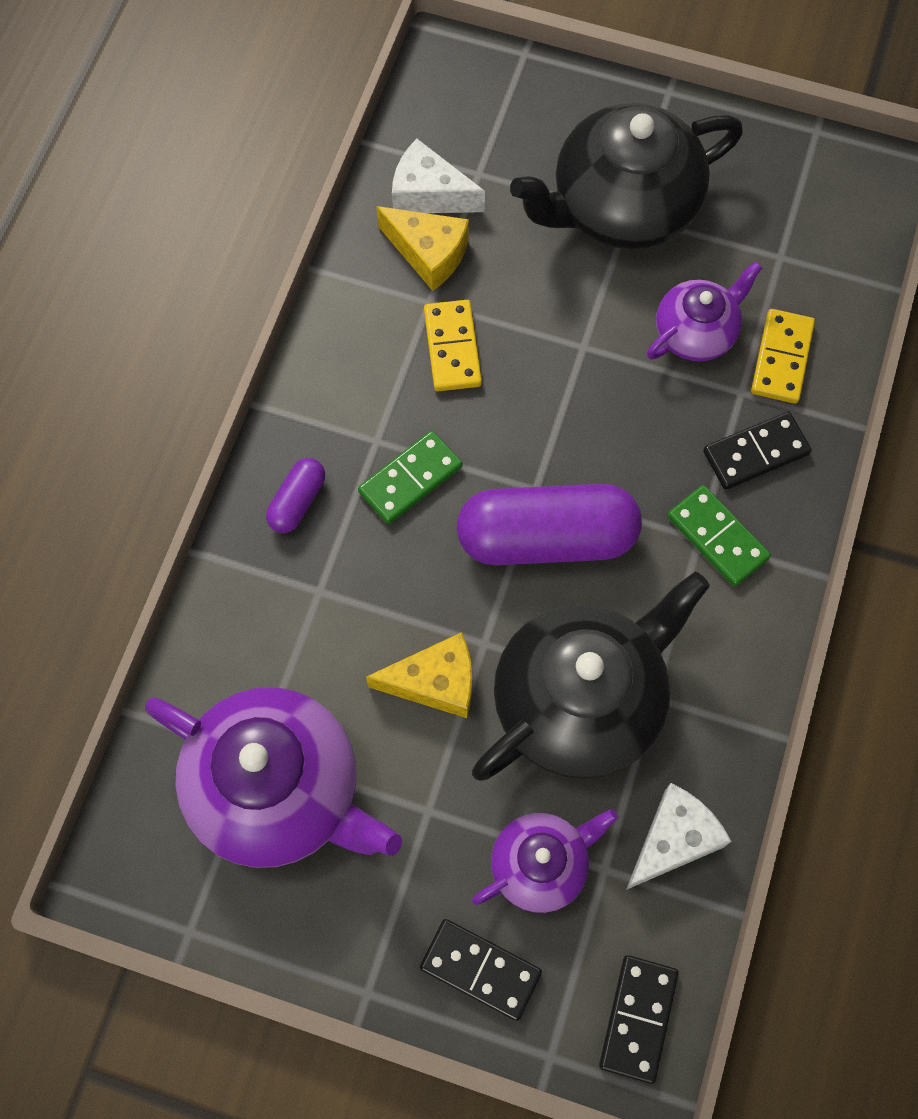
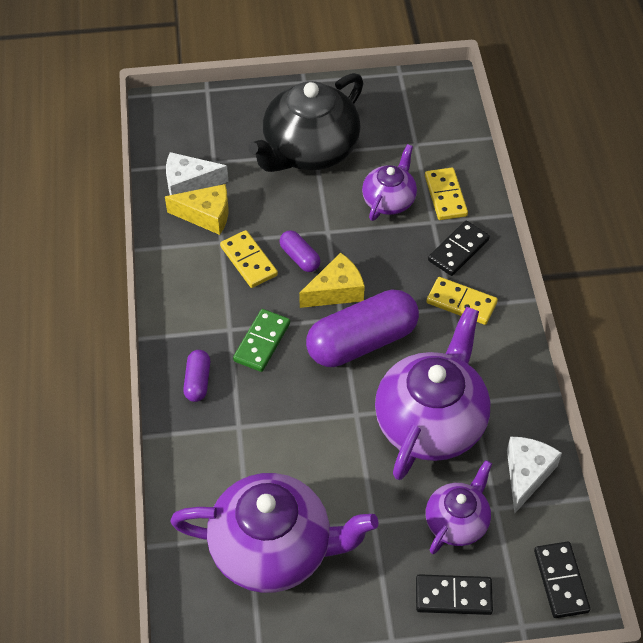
camera: 25 degrees left, 15 degrees down
(435, 682) = (338, 448): yellow cheese -> yellow cheese (336, 291)
(525, 371) = (300, 257): none -> purple capsule
(581, 700) = (431, 421): black teapot -> purple teapot
(717, 537) = (461, 303): green domino -> yellow domino

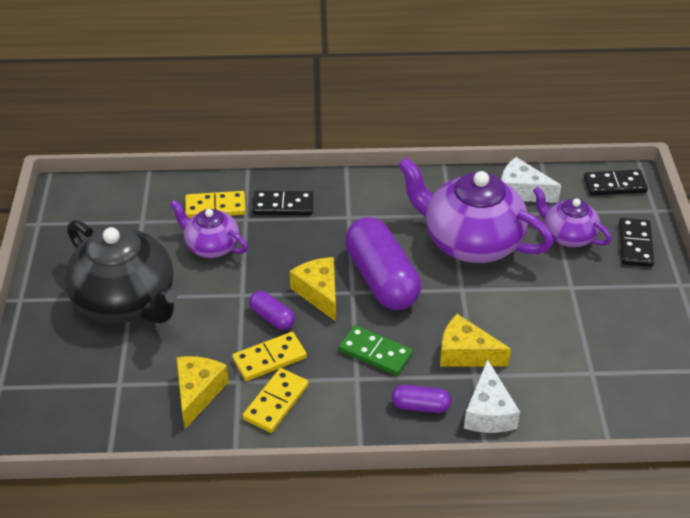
camera: 85 degrees left, 10 degrees down
(189, 183) = (146, 407): white cheese -> white cheese (488, 412)
(266, 418) = (465, 353): none -> yellow cheese
(274, 549) = (604, 354): purple teapot -> none
(300, 257) = (272, 317): purple capsule -> purple capsule turned 75 degrees clockwise
(458, 250) = (283, 205): black domino -> black domino turned 45 degrees counterclockwise
(461, 303) = (344, 210): yellow domino -> yellow domino (276, 402)

